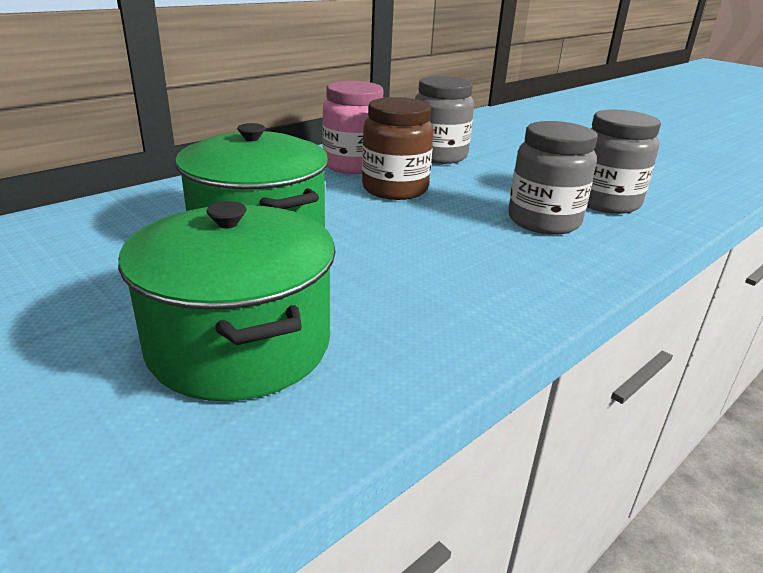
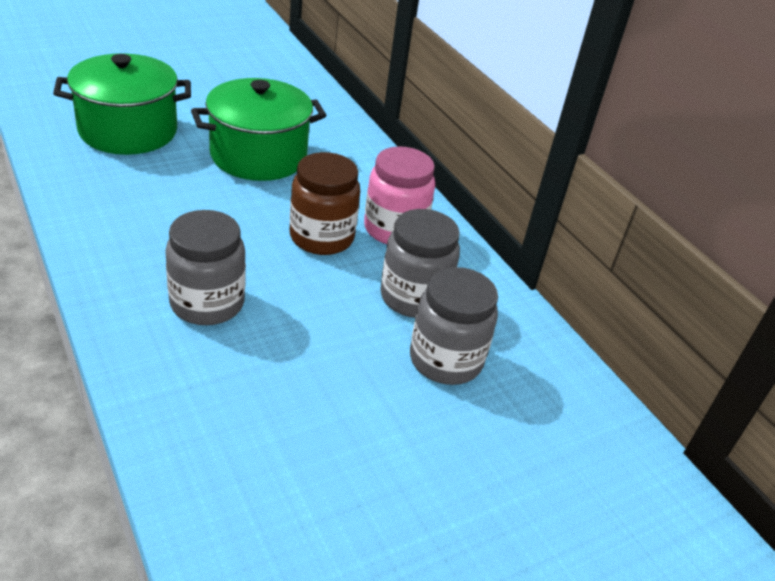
camera: 100 degrees right, 10 degrees up
(606, 202) = (228, 375): grey jar -> grey jar (445, 360)

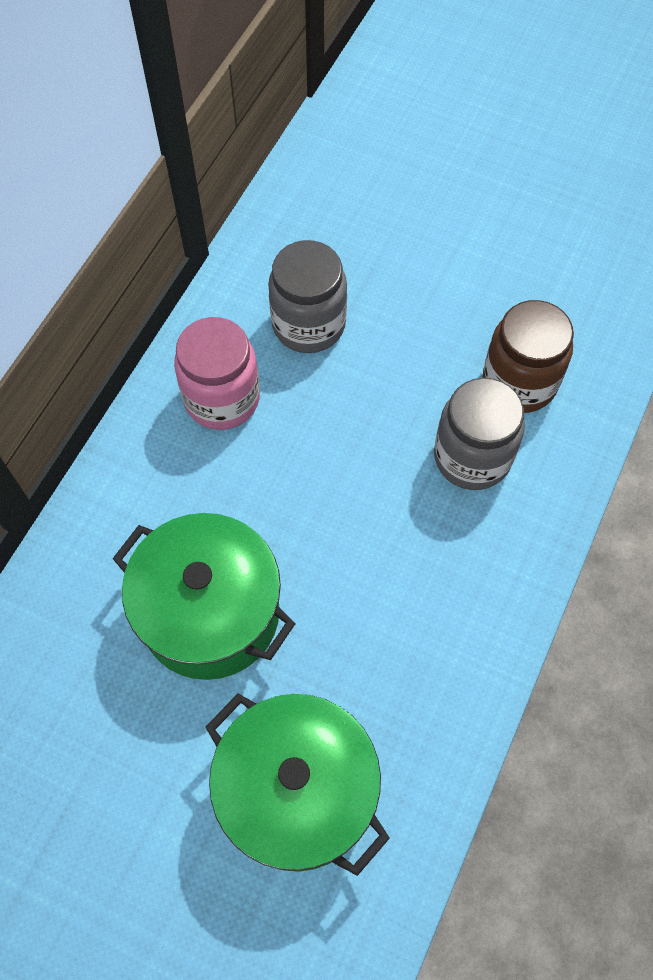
camera: 120 degrees left, 25 degrees up
(321, 237) = (296, 445): brown jar -> brown jar (519, 382)
(445, 360) = (362, 262): grey jar -> none

